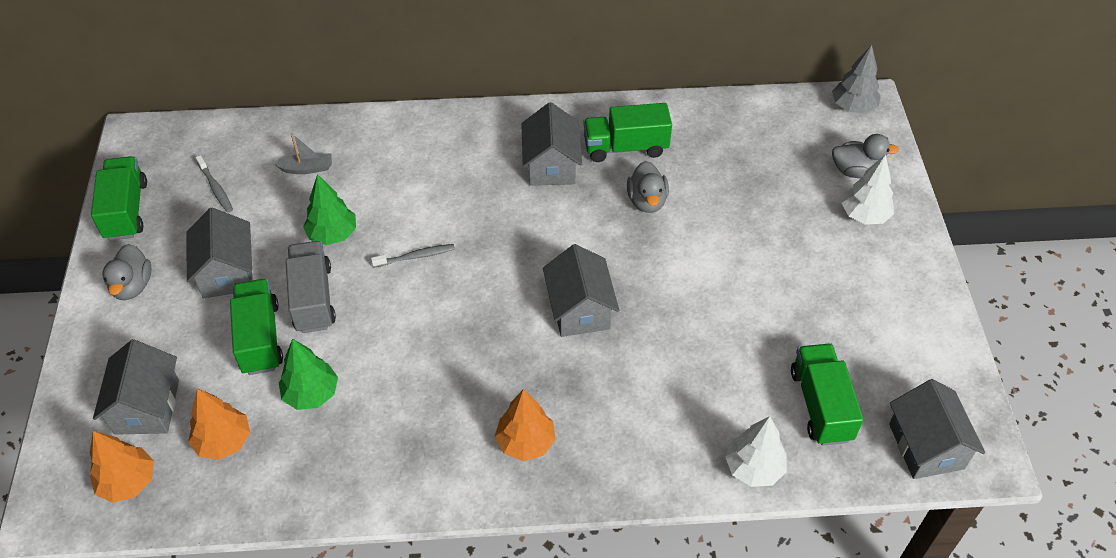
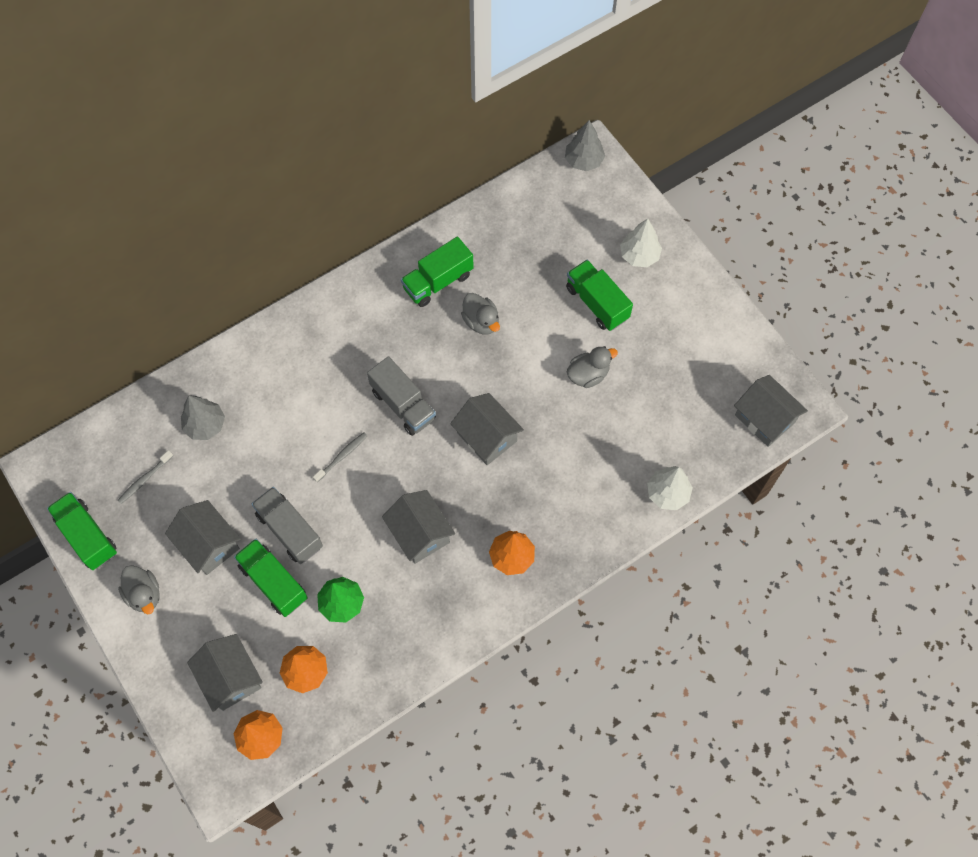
camera: 30 degrees left, 15 degrees up
(215, 188) = (144, 479): grey toothbrush -> grey toothbrush turned 105 degrees clockwise
(307, 168) = (205, 425): grey boat -> grey tree
(332, 234) = (266, 471): green tree -> none
(512, 239) = (403, 404): none -> grey truck
(551, 165) = (392, 326): grey house -> grey house (420, 534)
(820, 405) = (686, 424): green truck -> green truck (597, 303)
(855, 171) = (614, 219): grey duck -> grey duck (588, 375)

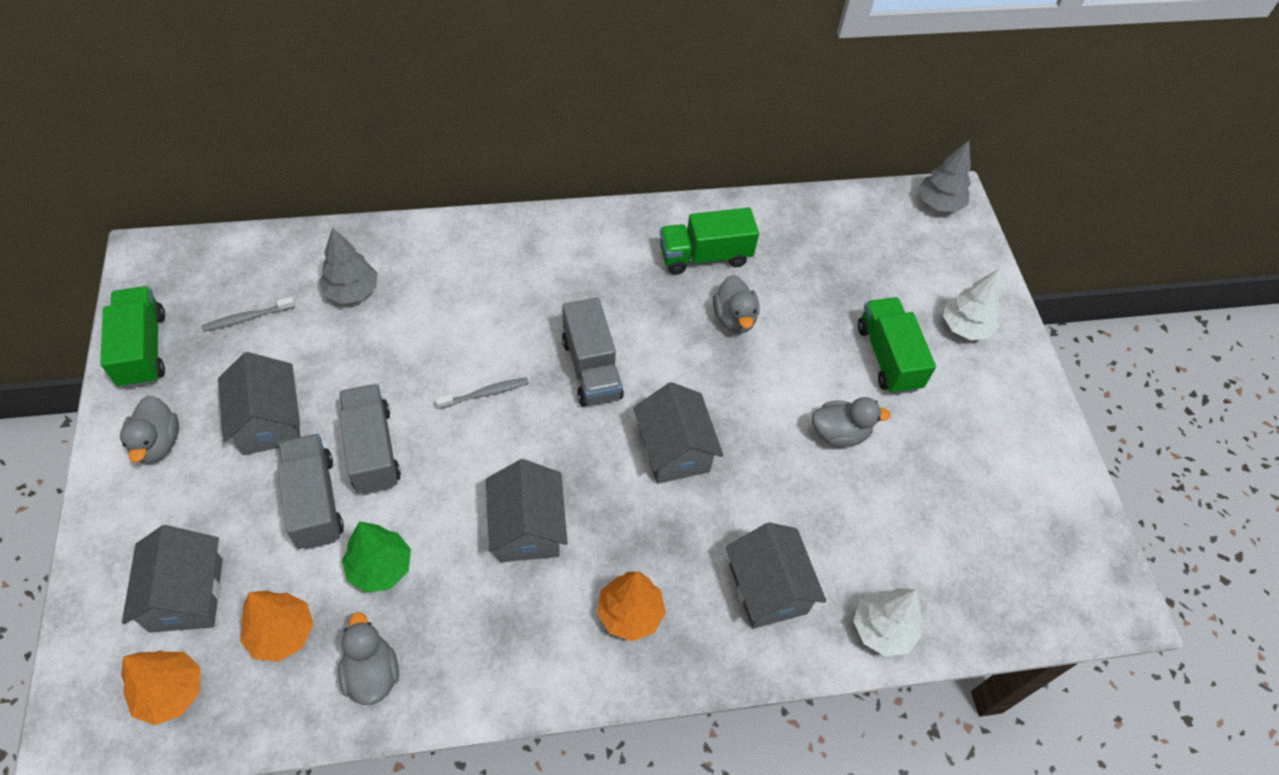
camera: 20 degrees right, 10 degrees down
(273, 582) = (314, 502): green truck -> grey truck
(375, 667) = (372, 673): none -> grey duck
(764, 419) = (1059, 592): grey house -> grey house (767, 589)

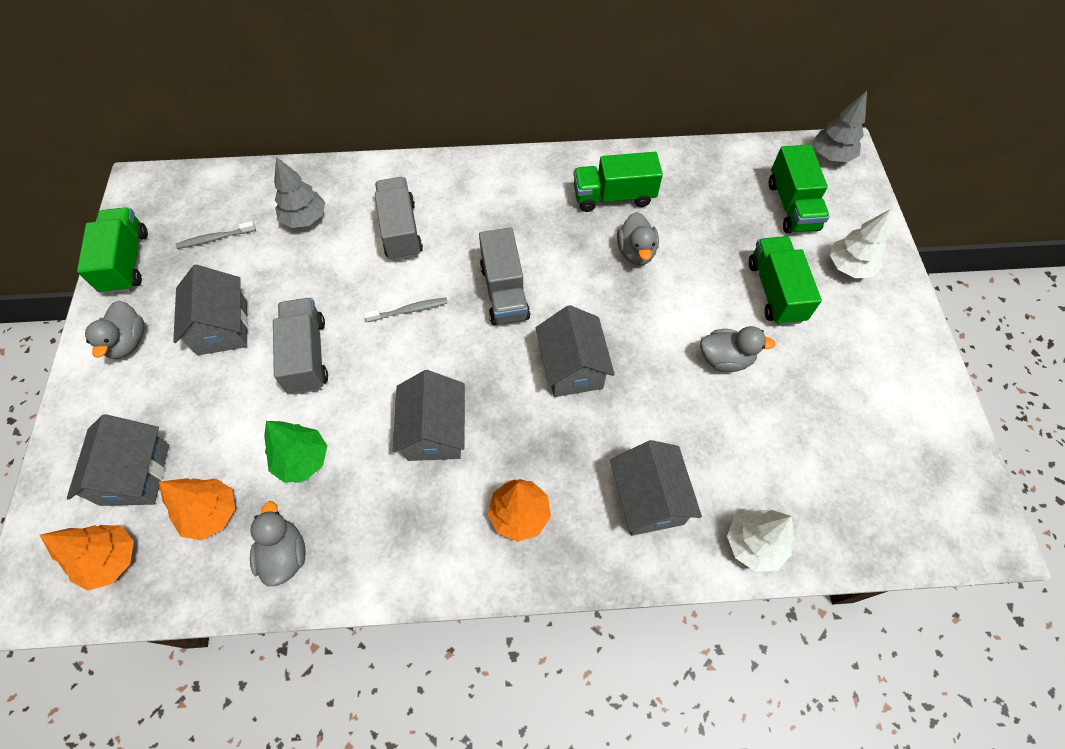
camera: 10 degrees right, 5 degrees up
(314, 502) = (252, 398): grey truck -> grey truck (401, 230)
(900, 261) = (792, 206): none -> green truck

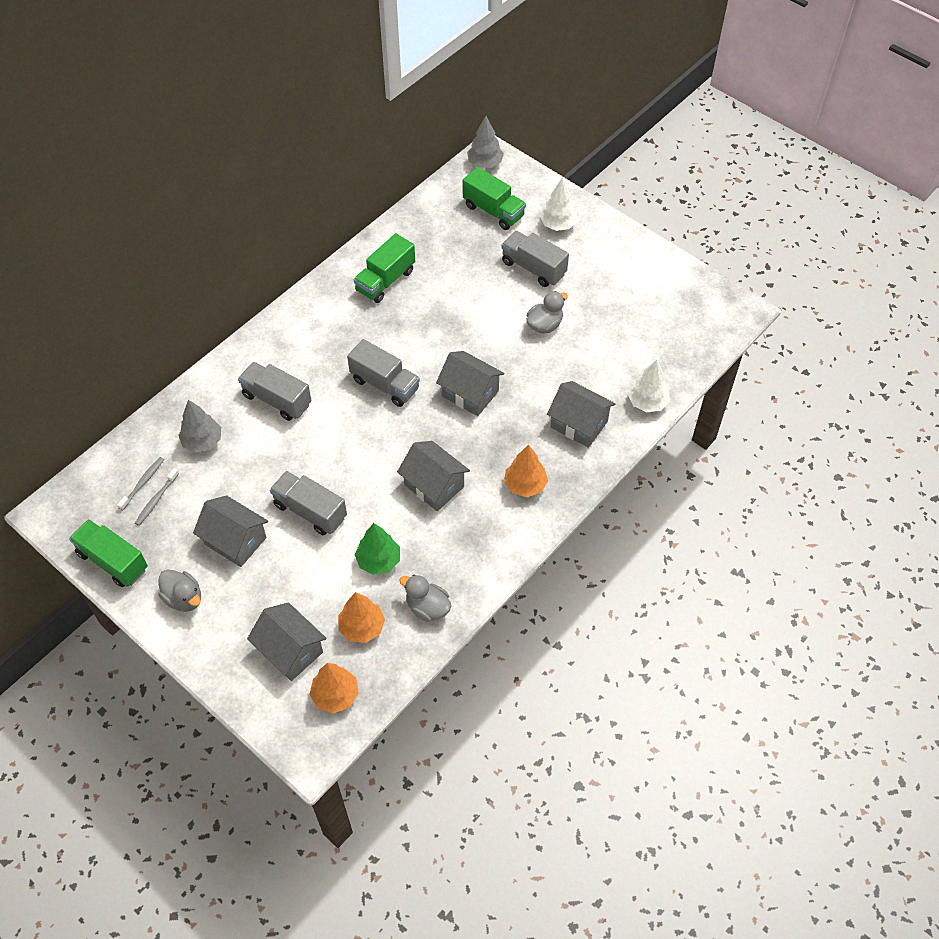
camera: 45 degrees left, 5 degrees down
(409, 310) = (341, 439): grey toothbrush -> grey toothbrush (143, 483)
(636, 252) = (435, 304): grey duck -> none
(775, 291) = (533, 268): green truck -> grey truck

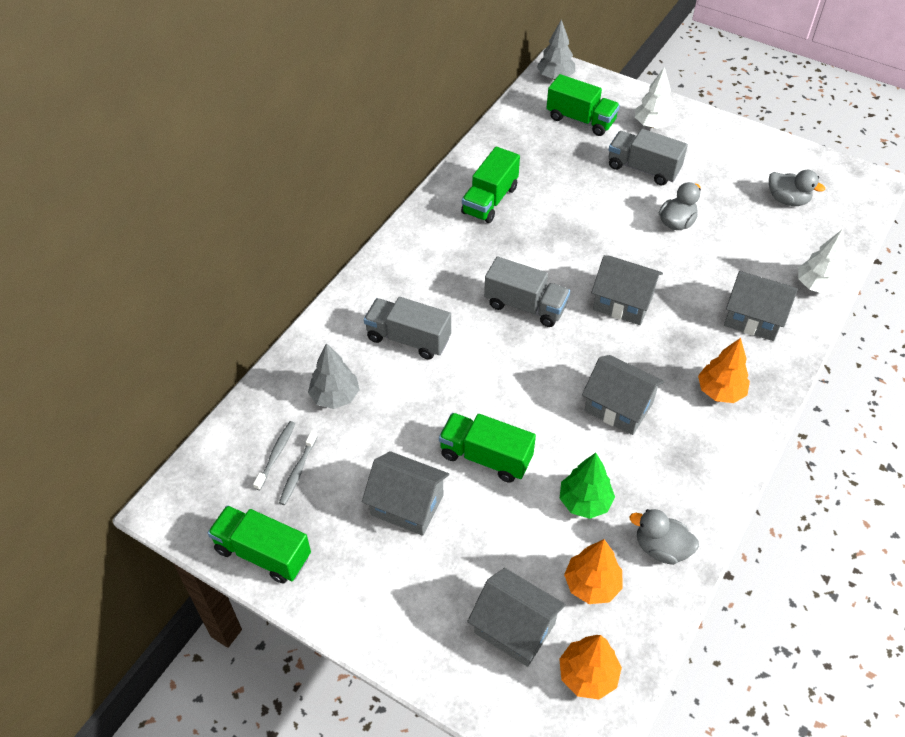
camera: 10 degrees left, 5 degrees down
(184, 598) = (364, 585): grey duck -> grey duck (787, 200)
(310, 511) = (486, 457): grey truck -> green truck

